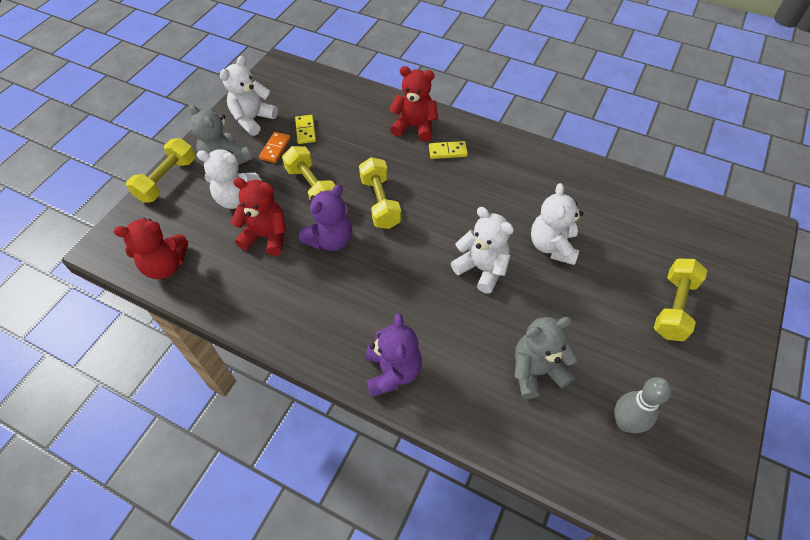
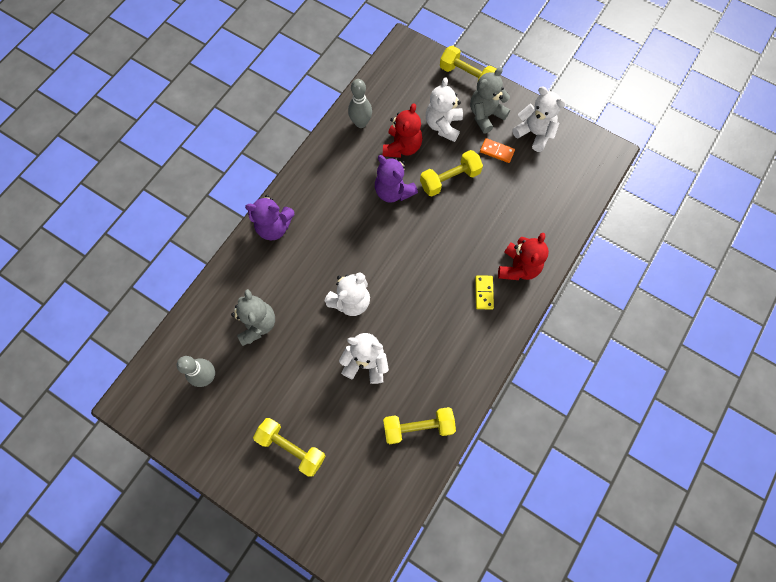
camera: 95 degrees right, 15 degrees up
(165, 265) = (383, 84): red teddy bear -> none
(226, 285) = (361, 123): none -> grey bowling pin
(305, 130) = (518, 175): yellow domino -> none
(380, 202) = (428, 230): yellow dumbbell -> yellow dumbbell (418, 426)

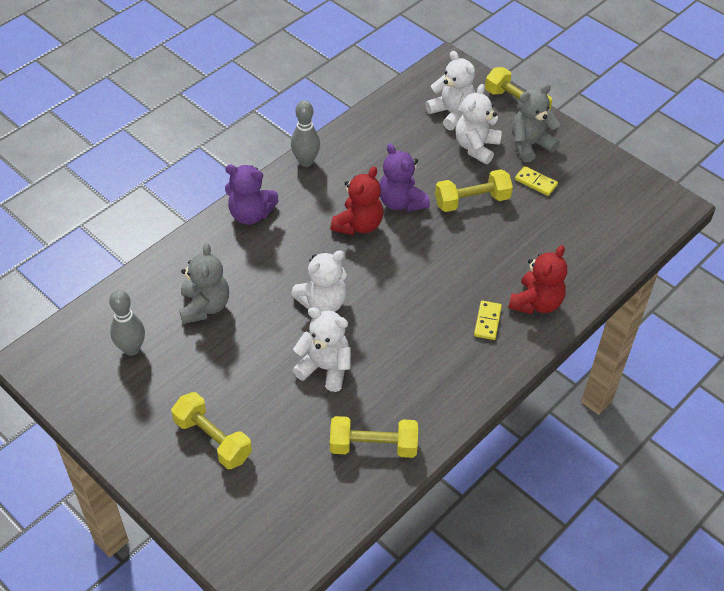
camera: 10 degrees right, 20 degrees down
(361, 123) = (378, 130): grey bowling pin -> grey bowling pin (306, 161)
(402, 147) = (422, 160): red teddy bear -> red teddy bear (358, 225)
(497, 151) = (536, 182): orange domino -> yellow domino
(534, 133) = (586, 172): white teddy bear -> white teddy bear (451, 113)

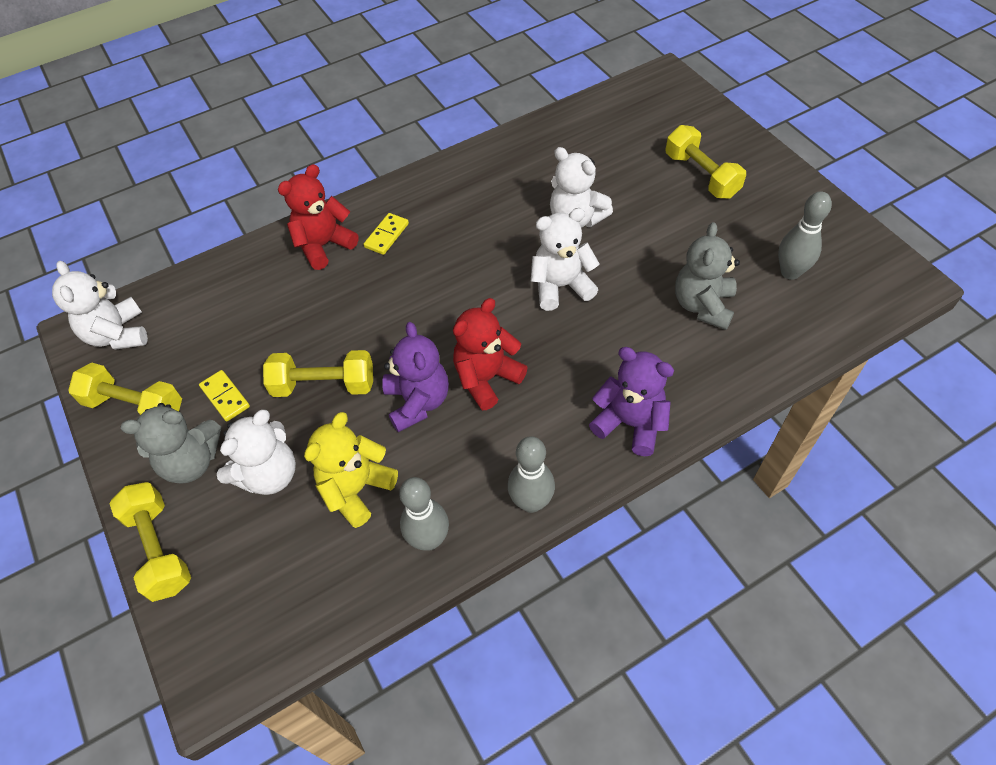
camera: 160 degrees left, 5 degrees up
(361, 134) = (429, 539): none -> grey bowling pin
(373, 446) = (548, 148): yellow dumbbell -> yellow dumbbell (135, 406)
(417, 149) = (356, 489): none -> yellow teddy bear
(451, 113) = (269, 552): white teddy bear -> white teddy bear (118, 334)

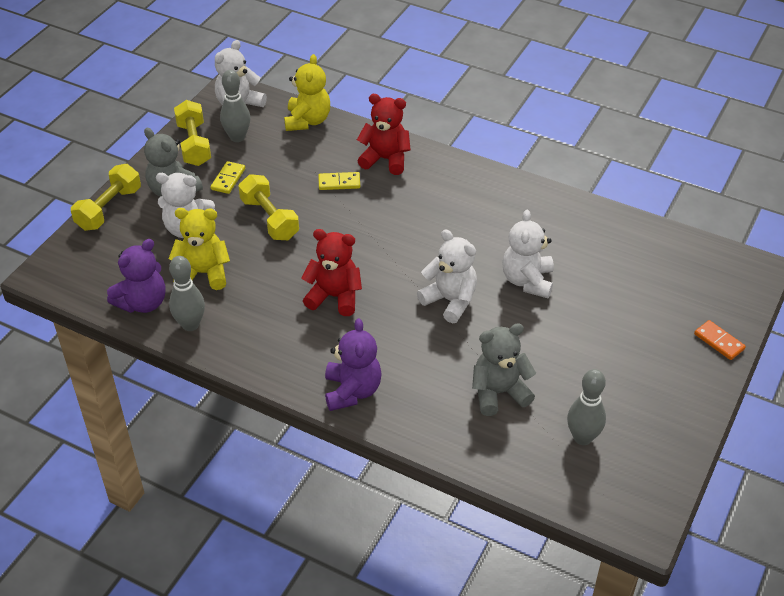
camera: 55 degrees right, 10 degrees down
(203, 282) = (307, 121): none -> yellow teddy bear
(387, 235) = (421, 186): yellow domino -> yellow domino (339, 183)
(418, 402) = (289, 270): purple teddy bear -> purple teddy bear (143, 303)
(531, 502) = (250, 363): grey bowling pin -> grey bowling pin (237, 137)
(701, 175) = (648, 339): yellow dumbbell -> none
(731, 135) = (719, 342): none -> orange domino

